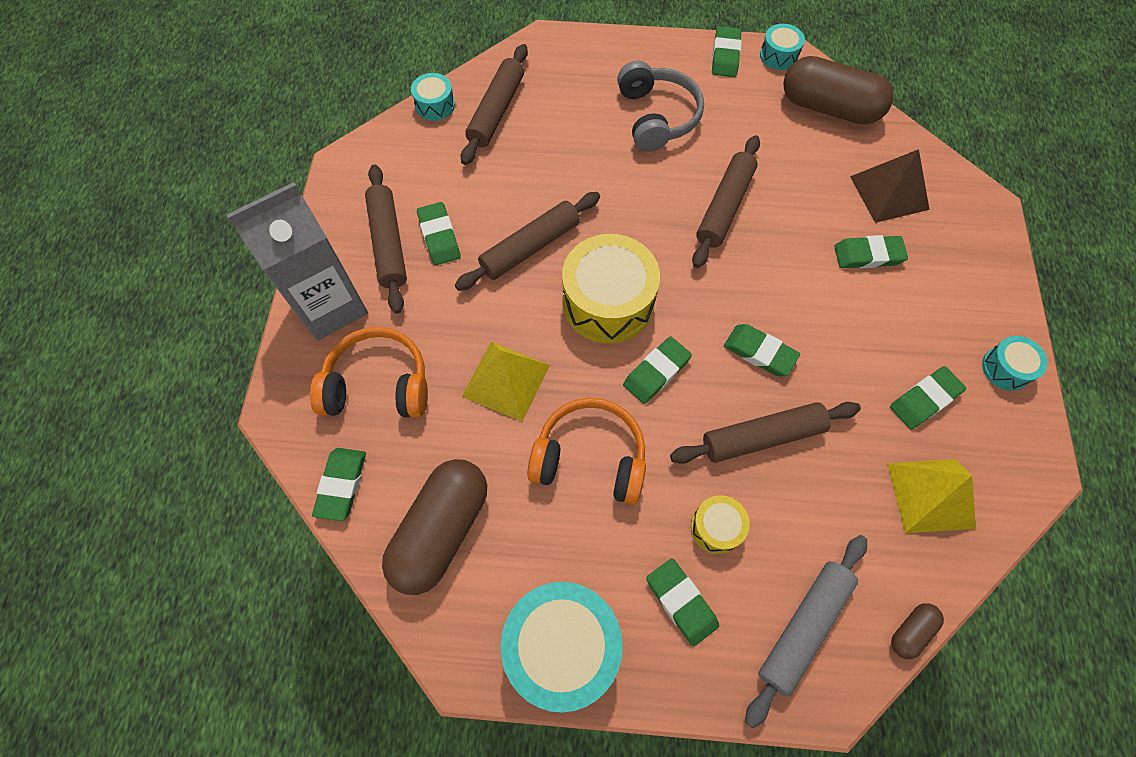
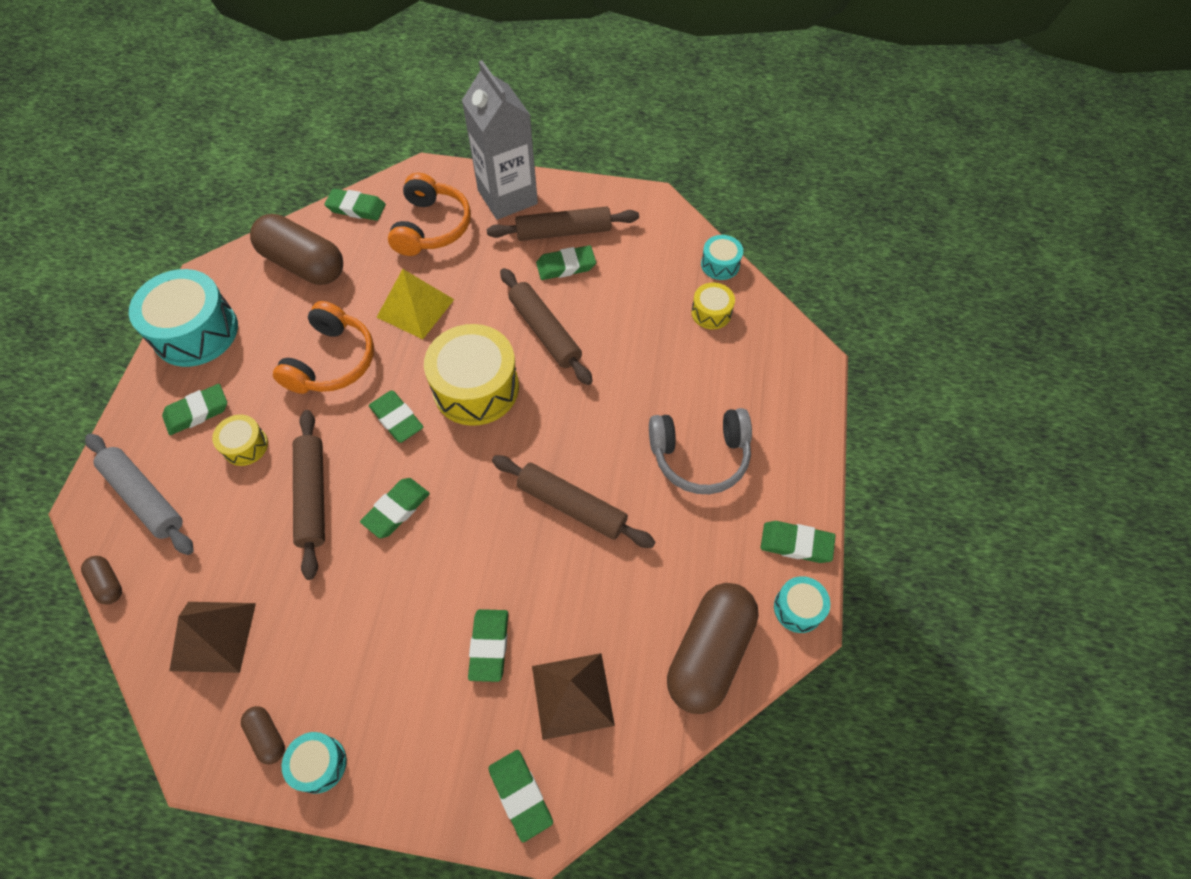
camera: 95 degrees right, 5 degrees down
(496, 111) = (711, 313): brown rolling pin -> yellow drum
(924, 399) = (308, 659): green eraser -> green eraser (520, 795)
(930, 495) = (213, 636): yellow pyramid -> brown pyramid
(1000, 417) = (267, 736): none -> brown capsule

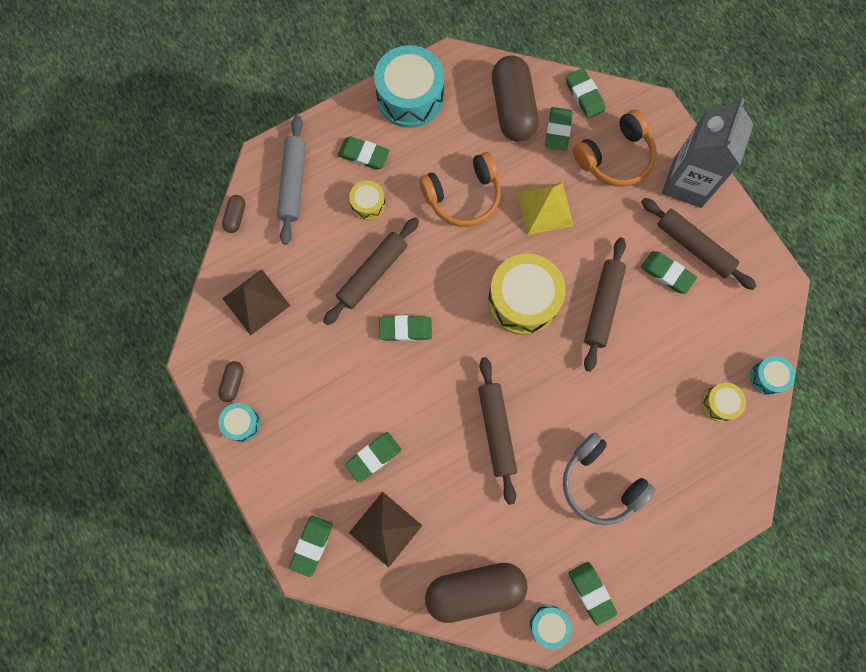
camera: 50 degrees right, 15 degrees up
(397, 419) = (460, 273): green eraser -> green eraser (558, 130)

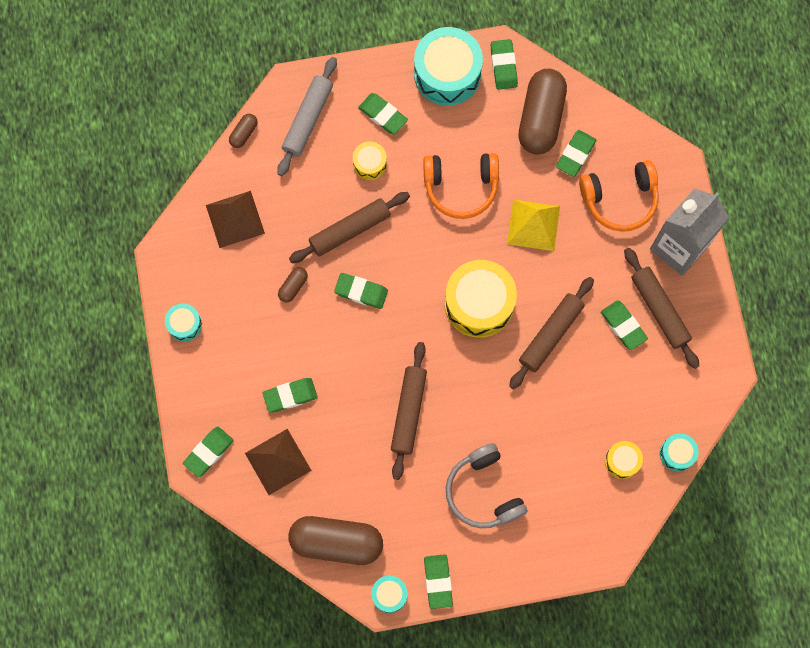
camera: 20 degrees right, 0 degrees up
(233, 383) = (189, 285): brown capsule -> brown capsule (293, 286)
(584, 95) = (615, 129): green eraser -> green eraser (503, 66)

